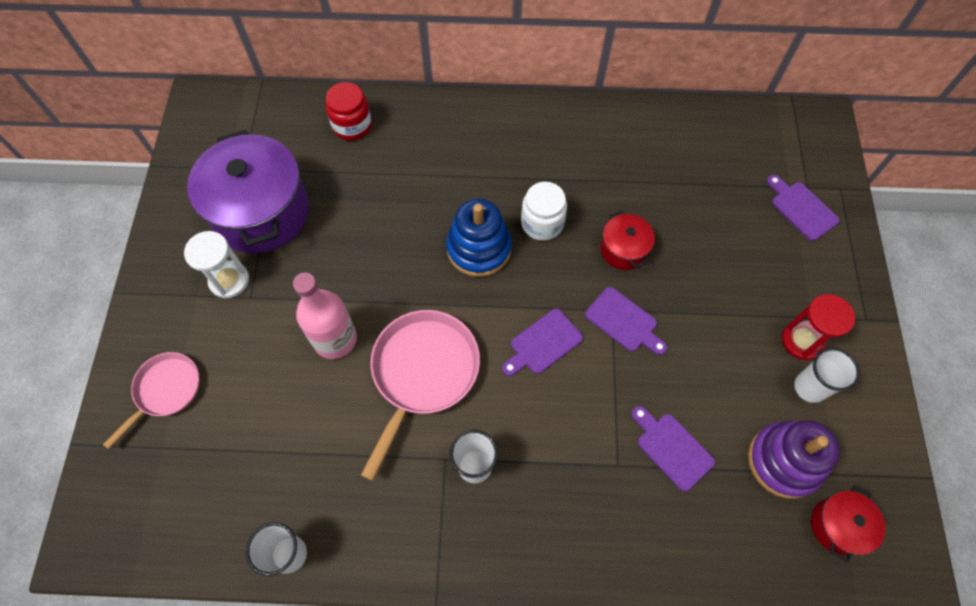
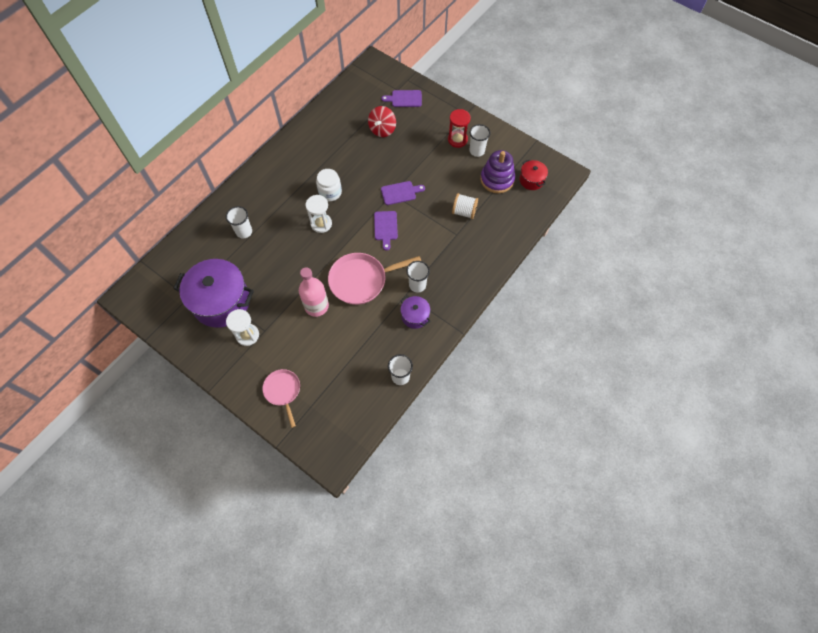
camera: 55 degrees left, 0 degrees up
(352, 125) = (207, 236): red jar -> none
(391, 162) = (244, 232): none -> white cup
(414, 502) = (415, 316): none -> purple pot
(423, 373) = (361, 280): pink pan -> pink pan turned 75 degrees counterclockwise
(479, 248) = (321, 224): blue stacking toy -> white hourglass
(623, 250) = (369, 171): red pot -> none
(672, 448) = (464, 212): purple cutting board -> white spool
(715, 217) = (382, 129): none -> red spinning top

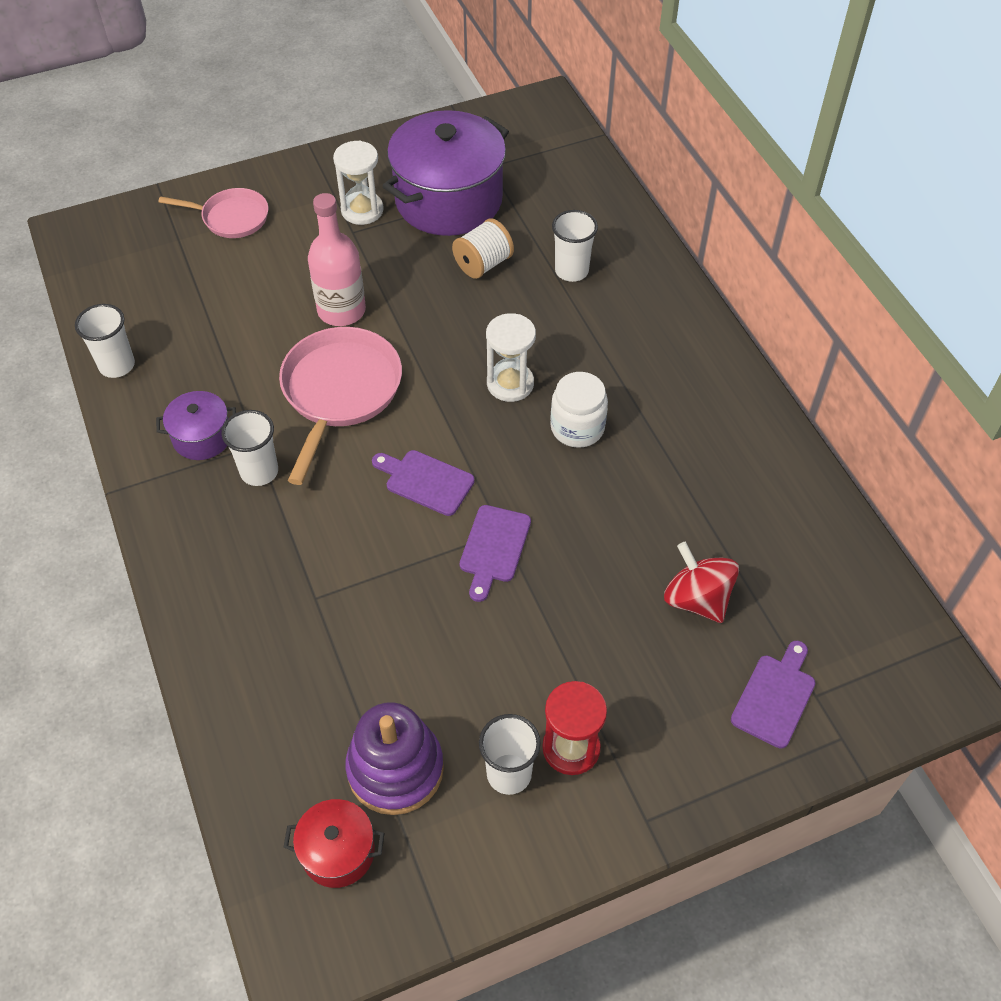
camera: 120 degrees right, 10 degrees down
(464, 212) = (359, 644): white spool -> white spool (483, 264)

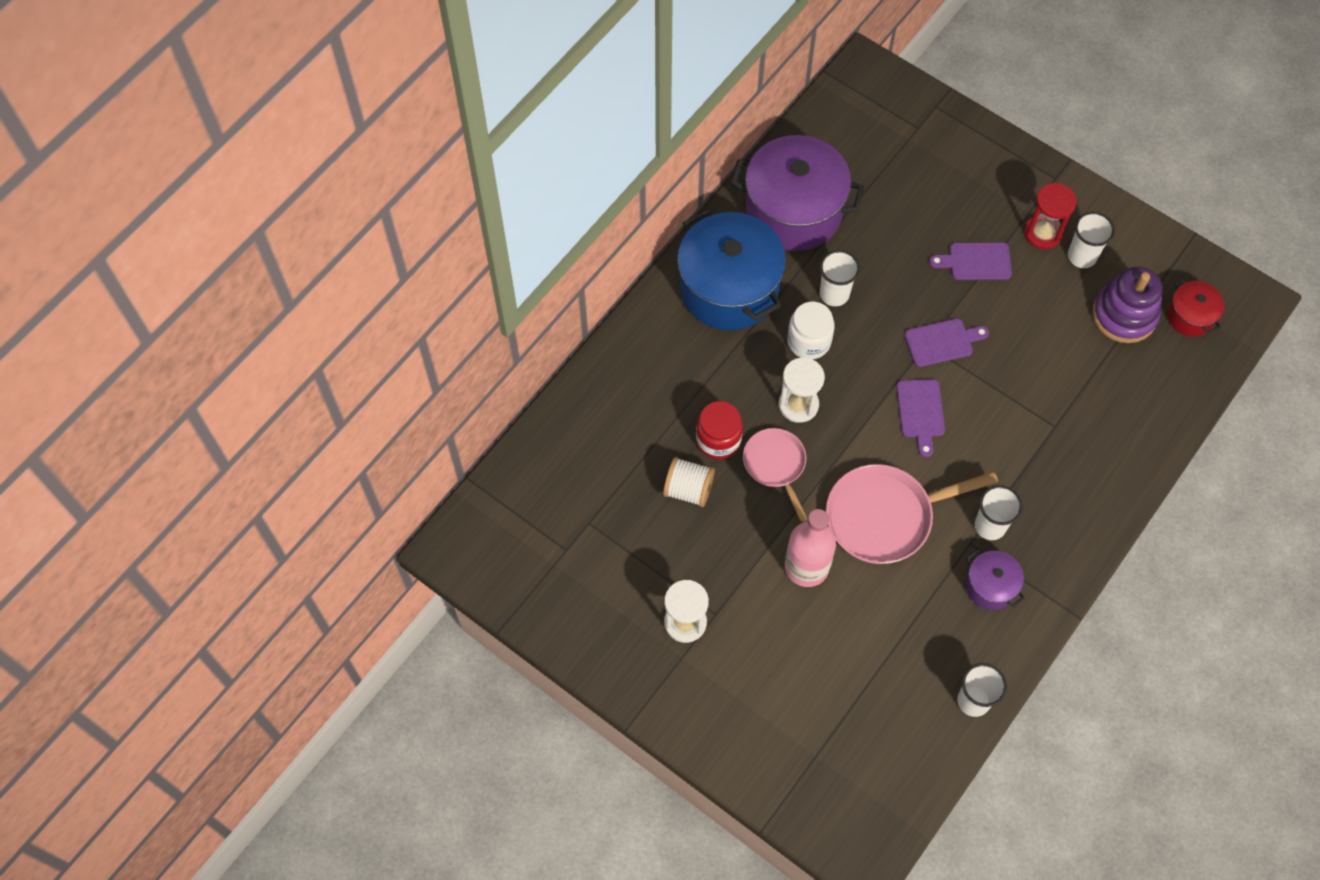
camera: 120 degrees left, 10 degrees up
(231, 218) = (762, 728): pink pan -> pink pan (775, 465)
(448, 200) = (629, 559): purple pot -> purple pot (794, 211)
(517, 306) = (718, 440): none -> red jar
(571, 271) = (655, 420): white cup -> white cup (834, 294)
(686, 391) = (729, 288): none -> blue pot
(697, 599) = (896, 212): red spinning top -> none
(775, 697) = (933, 147): purple cutting board -> purple cutting board (976, 261)

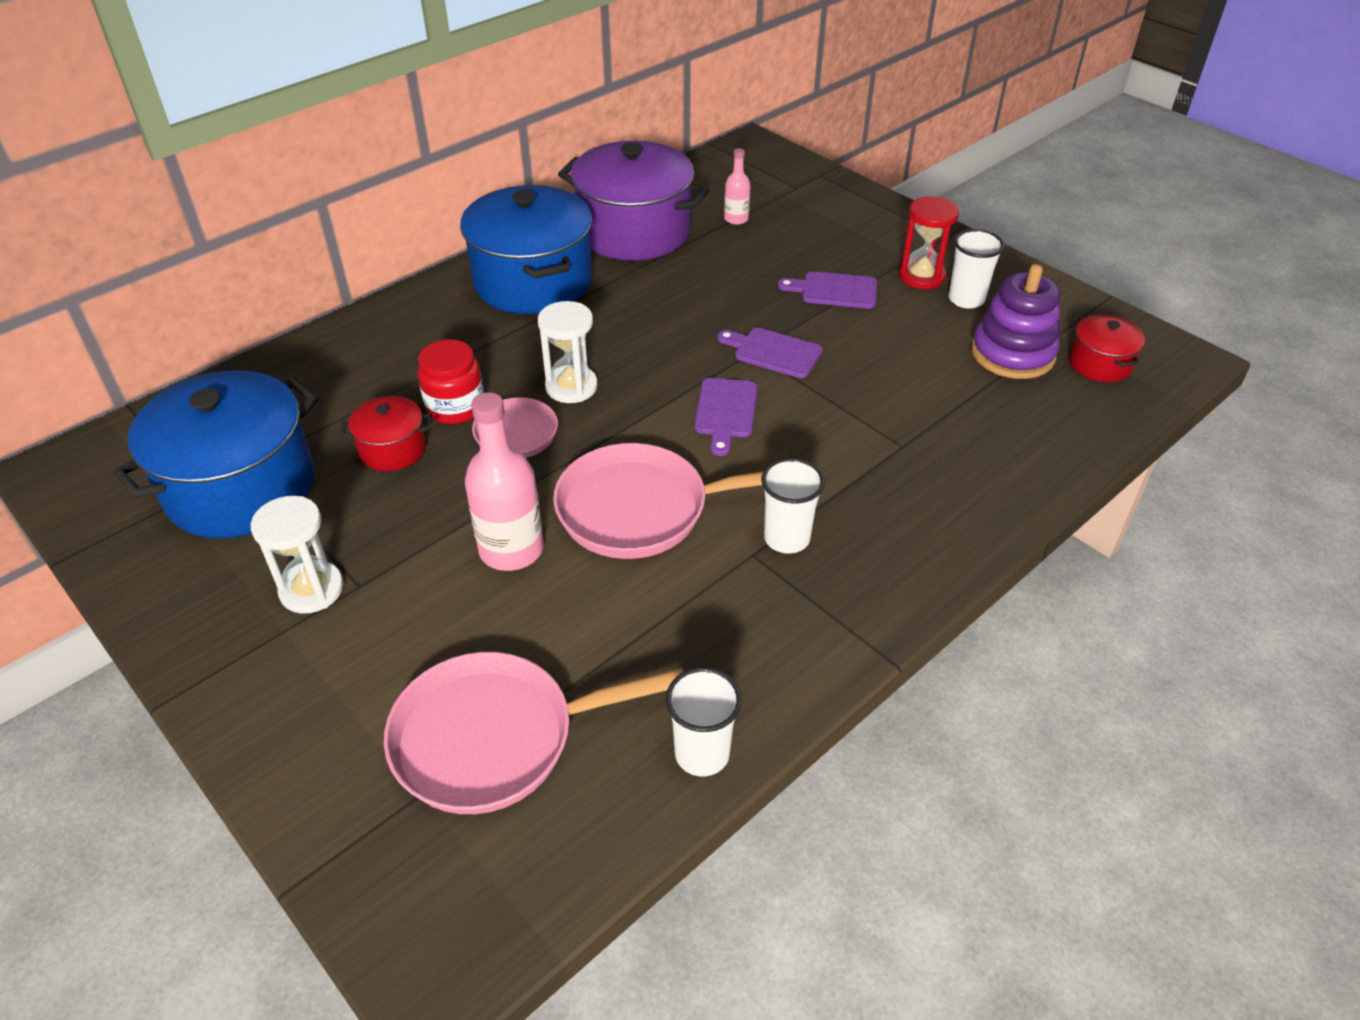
camera: 10 degrees right, 20 degrees down
(594, 544) = (241, 488): none -> blue pot
(688, 489) = (392, 449): white spool -> red pot
(809, 341) = (608, 333): white jar -> none
(834, 294) = (655, 298): white cup -> none
(846, 712) = (495, 738): none -> pink pan
(876, 180) = (736, 219): none -> pink bottle
(942, 342) = (773, 352): purple cutting board -> purple cutting board turned 150 degrees counterclockwise
(990, 586) = (769, 608): purple pot -> none

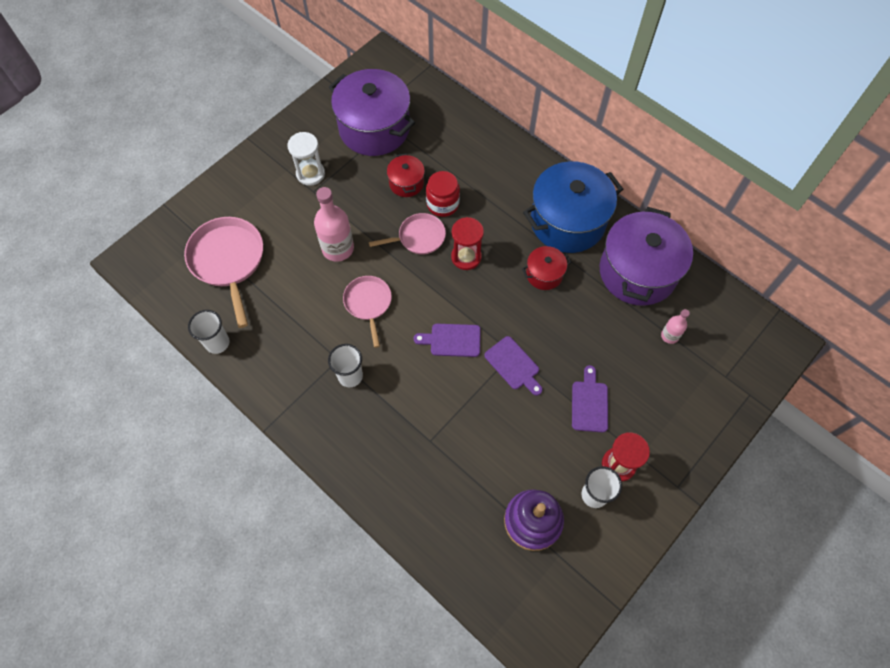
camera: 85 degrees right, 20 degrees up
(241, 488) = (374, 128): blue pot -> purple pot
(571, 387) = (466, 257): white hourglass -> red hourglass
(642, 509) = (368, 303): pink pan -> pink pan, size x0.61
(773, 352) = (513, 365): purple cutting board -> purple cutting board turned 120 degrees clockwise
(1100, 364) = (529, 583): red pot -> red pot (544, 274)

